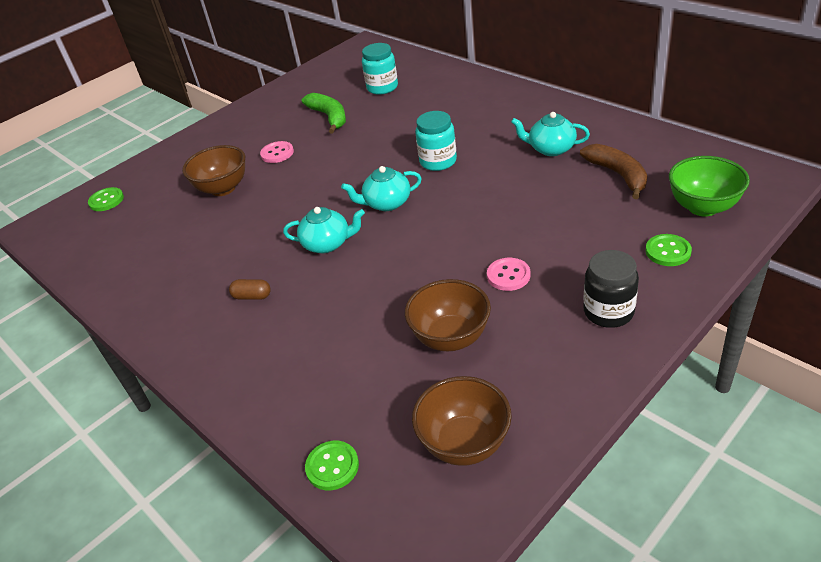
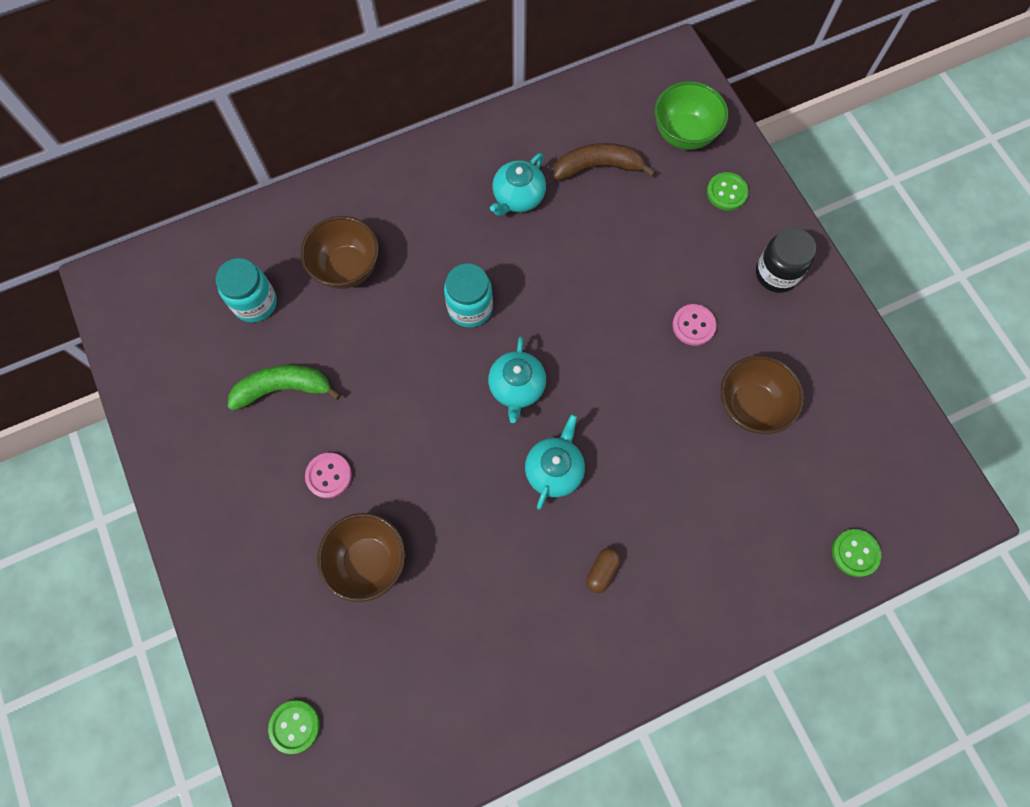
camera: 75 degrees left, 30 degrees up
(464, 443) = (870, 443): brown bowl -> brown bowl (347, 268)

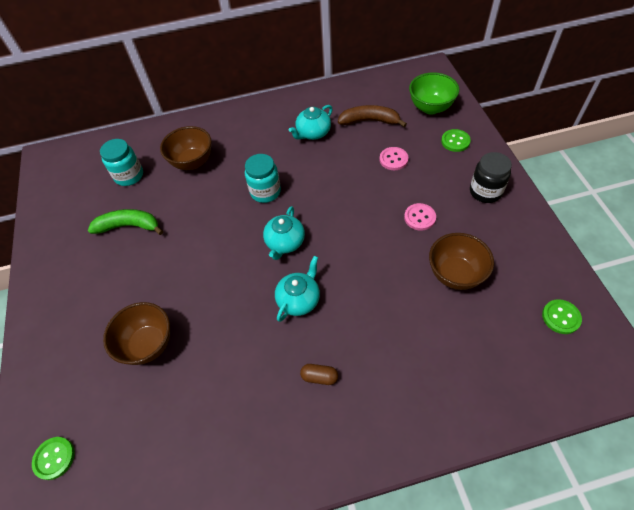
camera: 15 degrees right, 15 degrees down
(329, 476) = (140, 283): pink button -> pink button (393, 159)
(602, 571) = (319, 377): brown capsule -> brown capsule turned 60 degrees clockwise
(855, 553) = (531, 393): green button -> green button (561, 317)

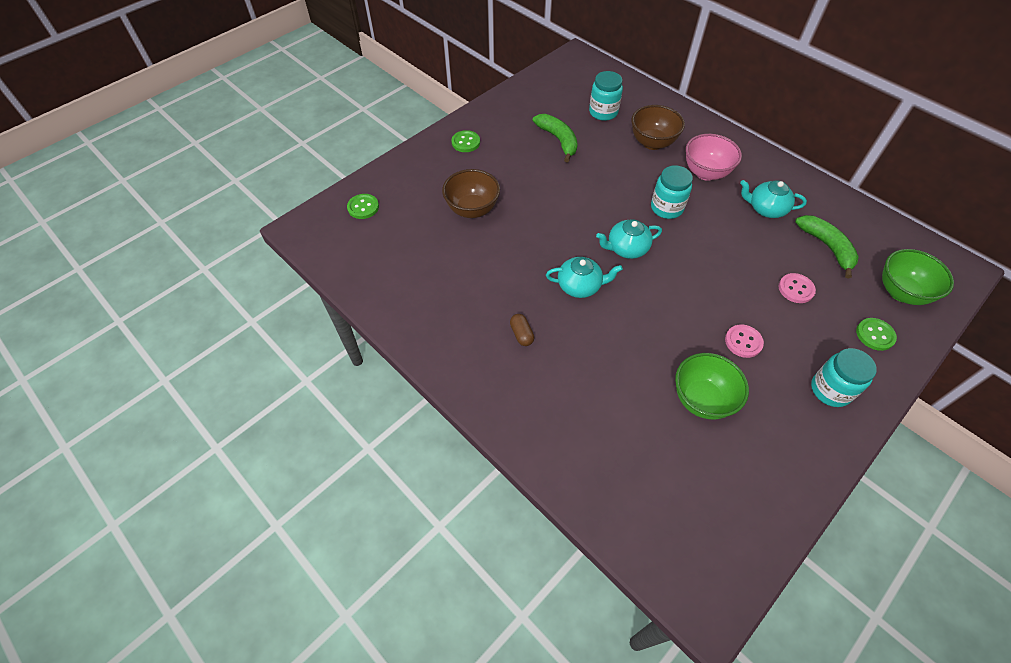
camera: 55 degrees right, 0 degrees up
(251, 147) = (705, 173): none -> pink bowl
(369, 121) = (827, 247): brown banana -> green banana
(455, 274) = (701, 399): brown bowl -> green bowl
(485, 191) = (830, 390): black jar -> turquoise jar
(561, 317) = (727, 518): green button -> green button (465, 142)

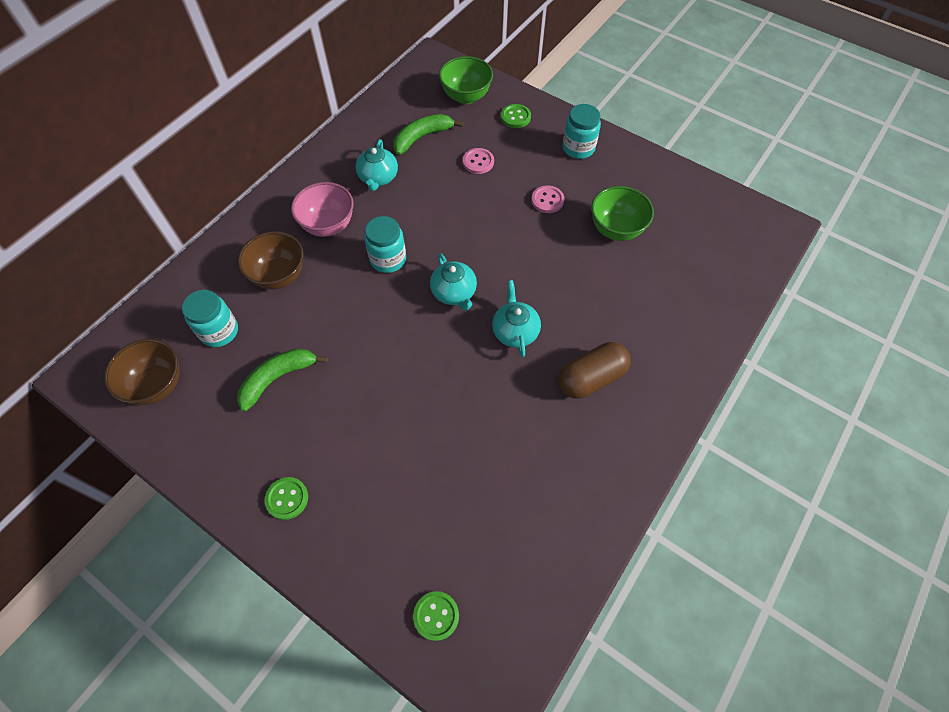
camera: 100 degrees left, 5 degrees up
(472, 209) = (419, 463): brown bowl -> brown bowl (157, 385)
(521, 334) = (591, 378): brown capsule -> brown capsule, size x2.03

